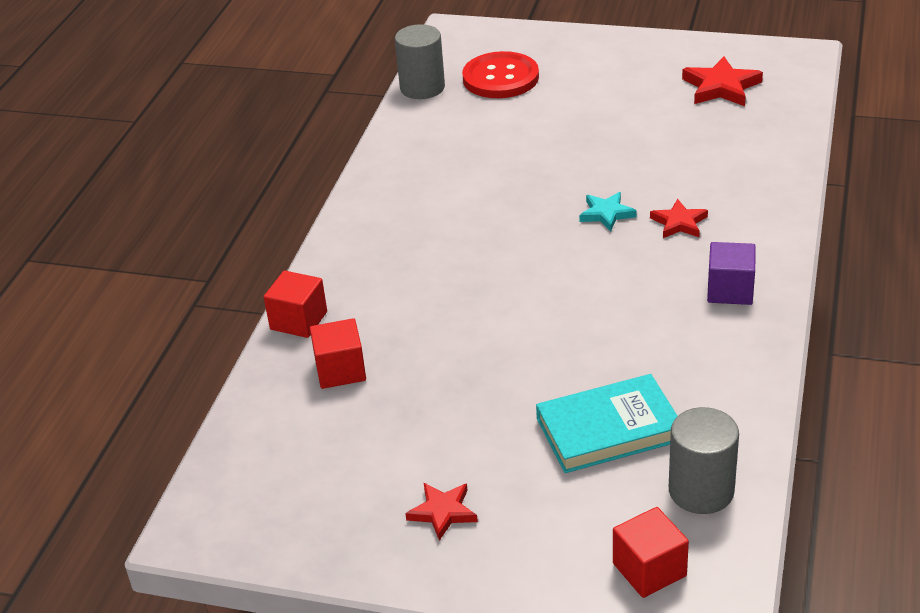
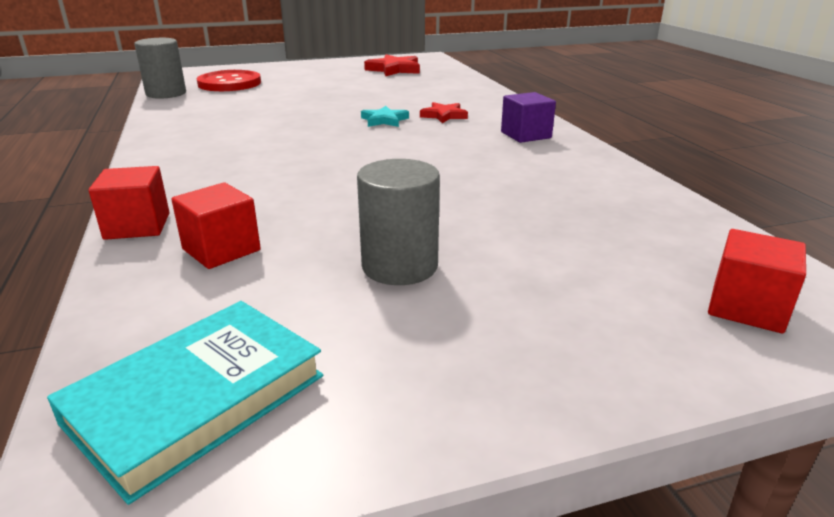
camera: 35 degrees left, 10 degrees down
(442, 512) = (472, 333): red star -> none
(608, 429) = (551, 222): turquoise book -> turquoise book (197, 399)
(701, 491) = (688, 237): grey cylinder -> grey cylinder (399, 266)

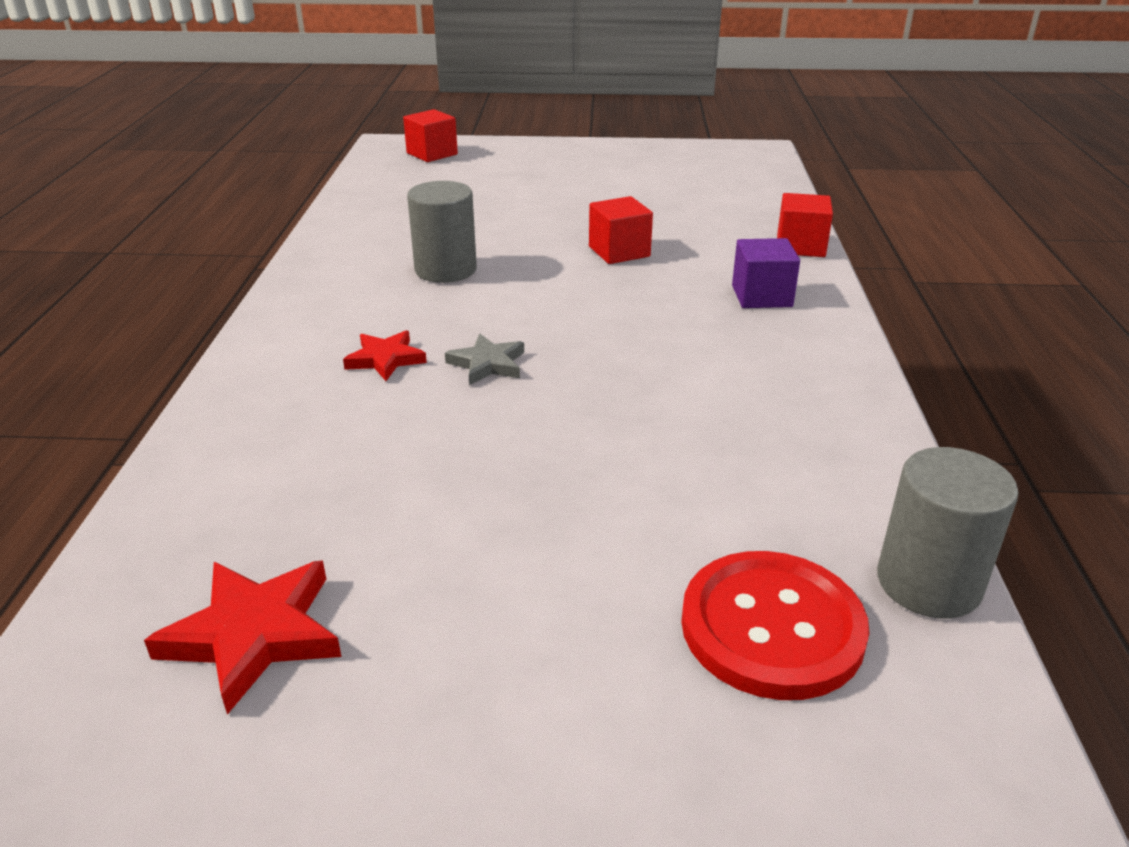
camera: 160 degrees left, 5 degrees up
(197, 399) = (726, 163): turquoise book -> none
(221, 250) = (725, 219): red cube -> red cube (619, 251)
(384, 120) = (487, 364): turquoise star -> grey star
(399, 266) = (602, 193): grey cylinder -> grey cylinder (445, 270)
(526, 135) = (335, 296): purple cube -> purple cube (761, 296)

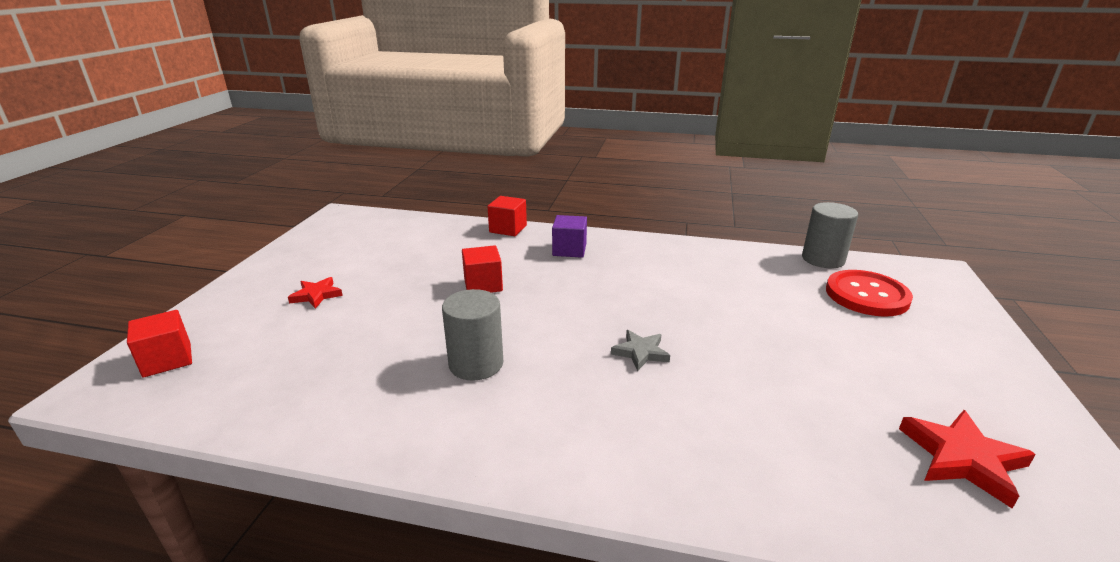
camera: 80 degrees left, 5 degrees down
(385, 359) = (628, 401): red star -> red star (316, 295)

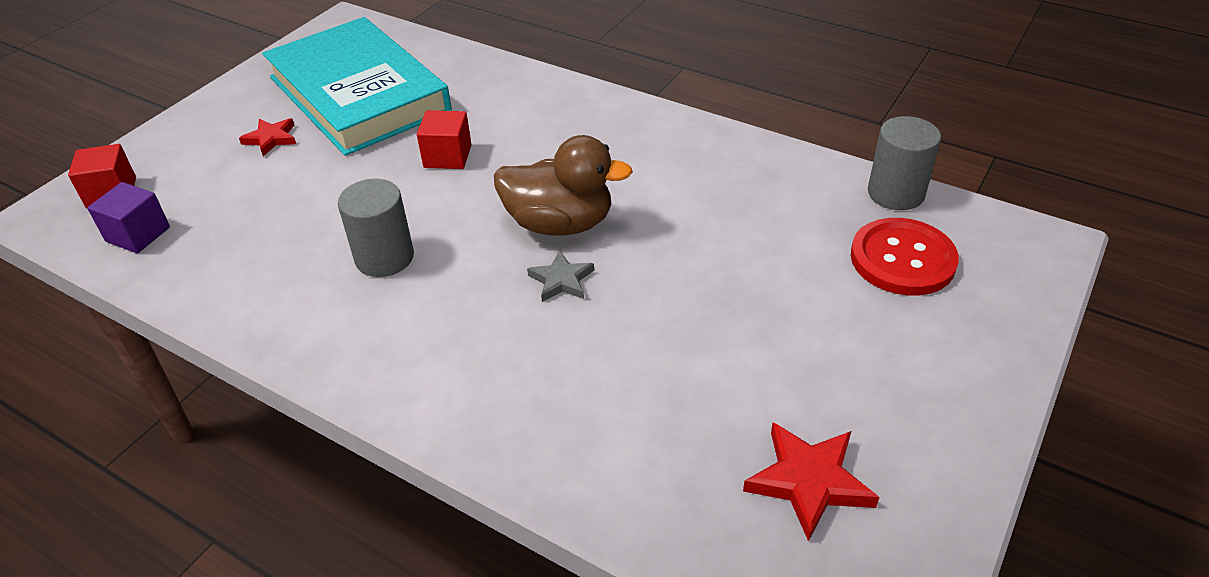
camera: 20 degrees right, 15 degrees up
(380, 256) = (358, 94): none -> turquoise book
(508, 229) = (524, 76): red cube -> none
(569, 250) = (577, 121): purple cube -> purple cube (138, 234)
(608, 314) = (560, 224): none -> brown duck

